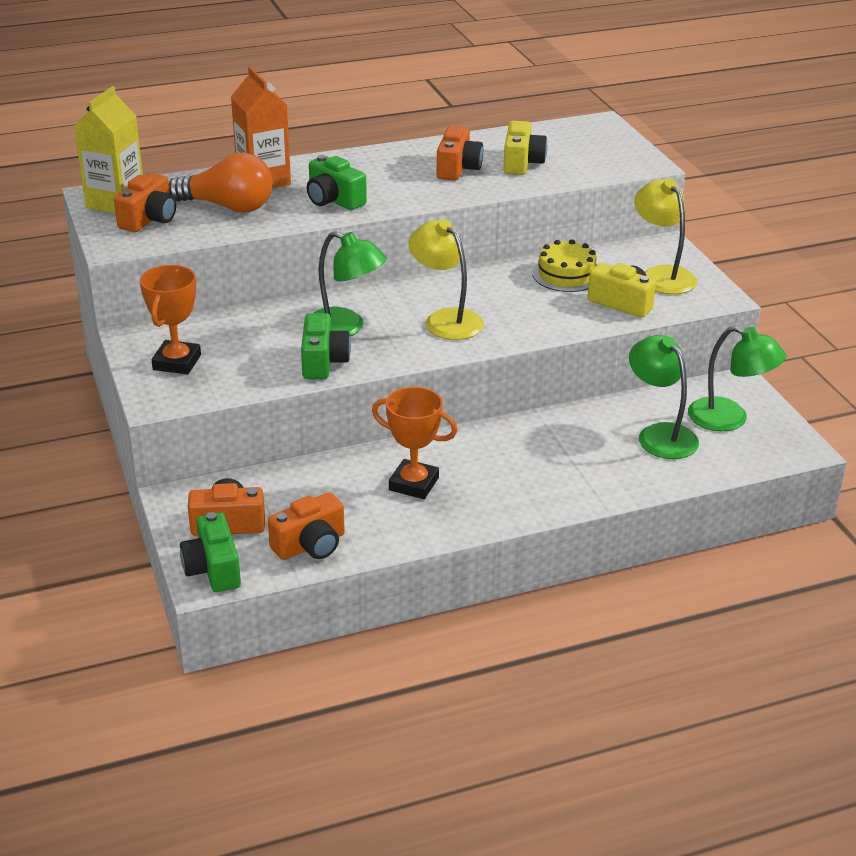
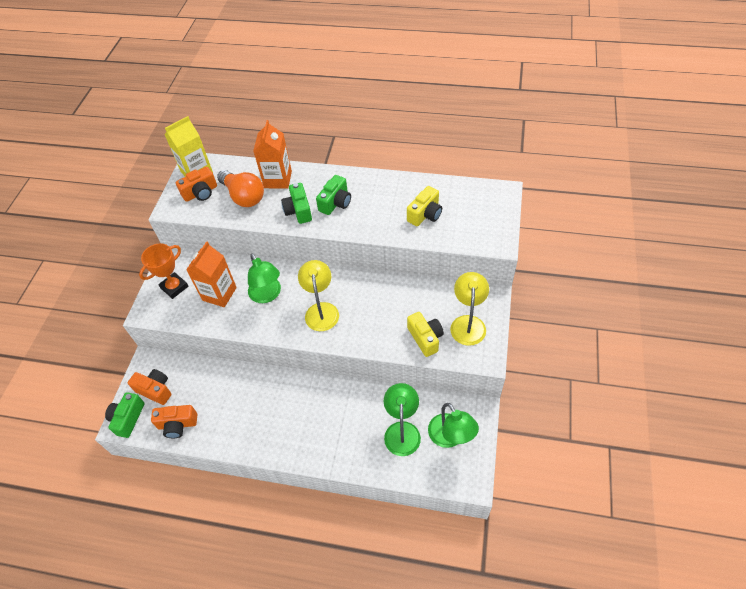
camera: 35 degrees right, 20 degrees up
(264, 348) = (219, 294): none -> orange carton
(323, 362) = (237, 317): green camera -> green camera (335, 203)
(414, 484) = (253, 405): orange trophy -> none
(458, 168) = (385, 206): orange camera -> none
(566, 274) = (413, 299): yellow cake -> none

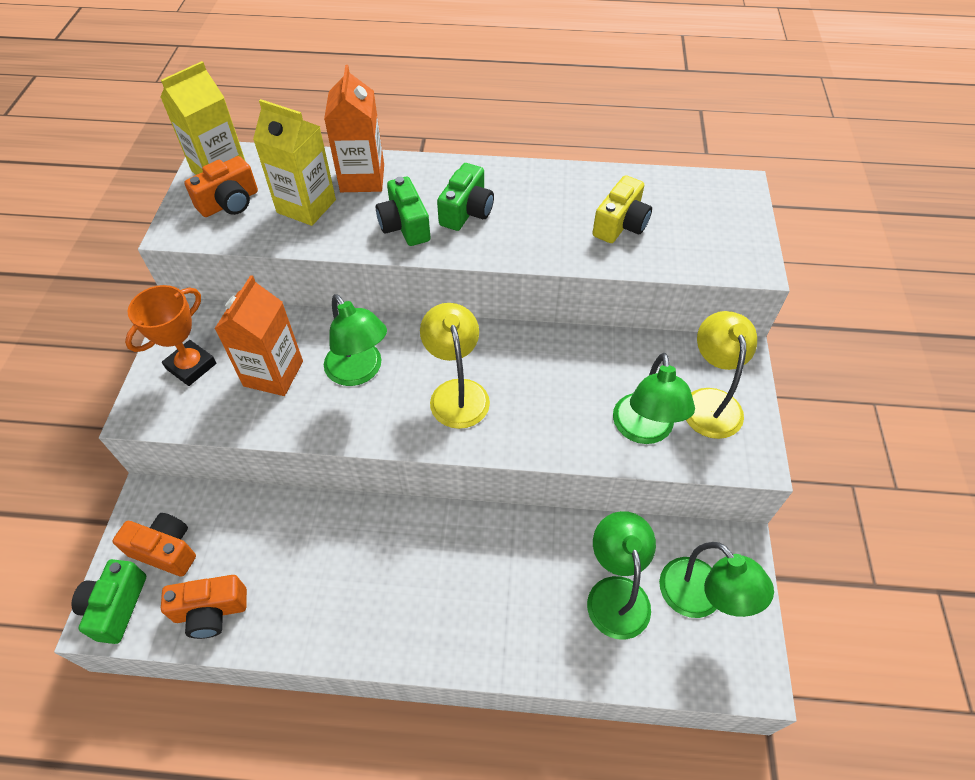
camera: 10 degrees left, 0 degrees up
(244, 196) = (306, 206): orange light bulb -> yellow carton
(425, 338) = (644, 430): yellow camera -> green lamp

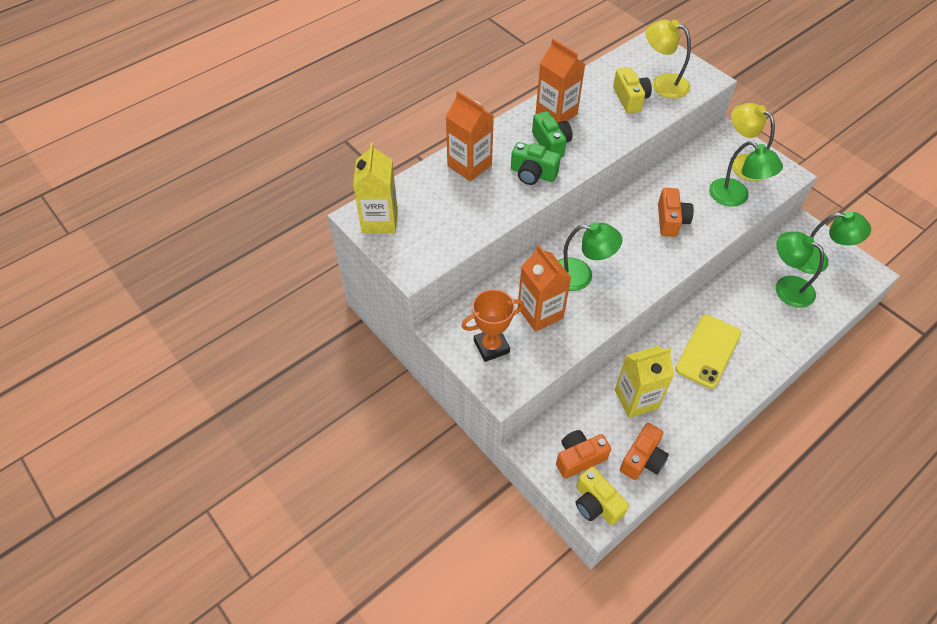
camera: 45 degrees left, 0 degrees up
(116, 606) = (596, 504): green camera -> yellow camera
(191, 366) = (491, 346): orange trophy -> orange trophy turned 75 degrees clockwise
(230, 203) = (417, 232): orange camera -> orange camera (671, 220)
(306, 206) = (464, 202): yellow carton -> yellow carton (636, 399)
(426, 574) = (708, 351): none -> yellow phone
(457, 392) = (638, 247): yellow lamp -> yellow lamp (662, 83)
(517, 188) = (556, 114): none -> orange carton

